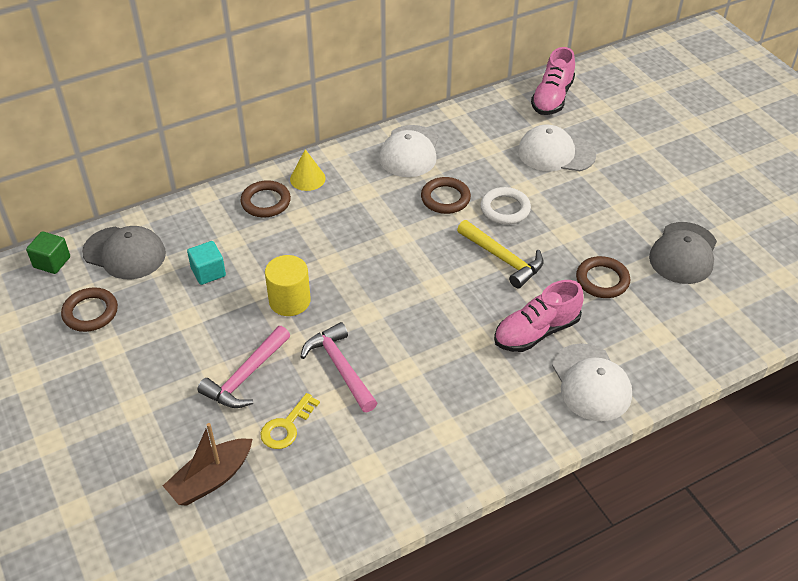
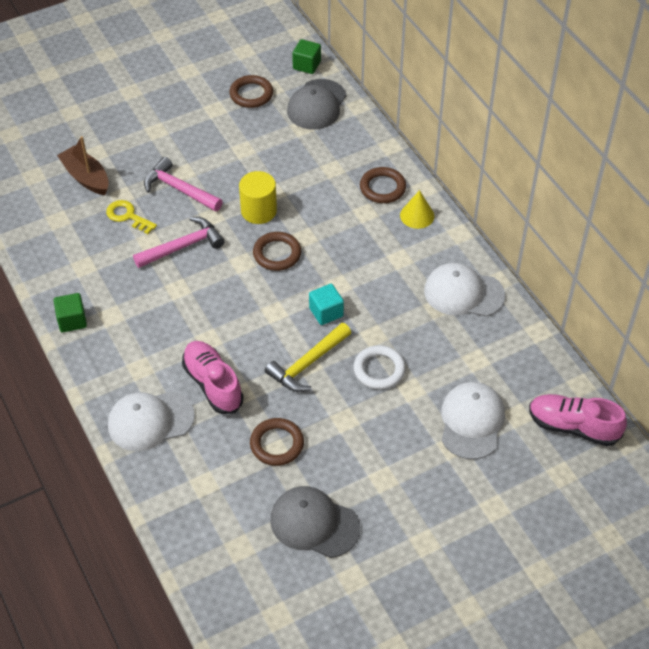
camera: 90 degrees right, 5 degrees up
(208, 272) = (293, 157): turquoise cube -> turquoise cube (326, 312)
(445, 198) = (393, 321): brown ring -> brown ring (277, 254)
(457, 470) = (72, 320): none -> green cube

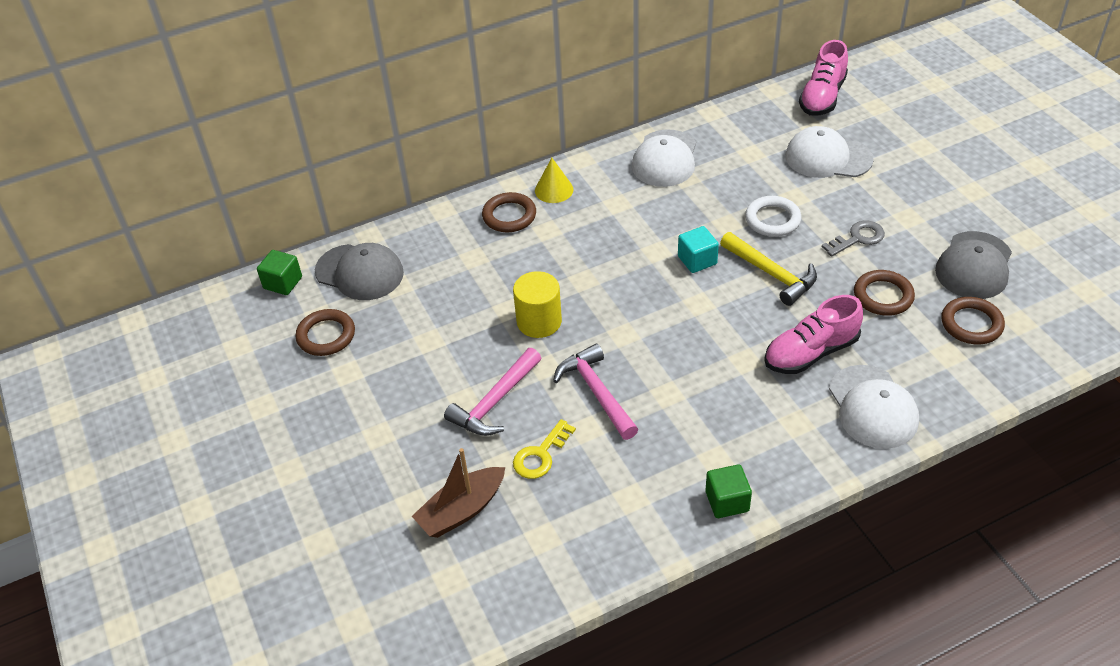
camera: 85 degrees left, 5 degrees down
(277, 254) = (610, 303): brown ring -> brown ring (971, 324)
(353, 433) = (857, 238): none -> grey key

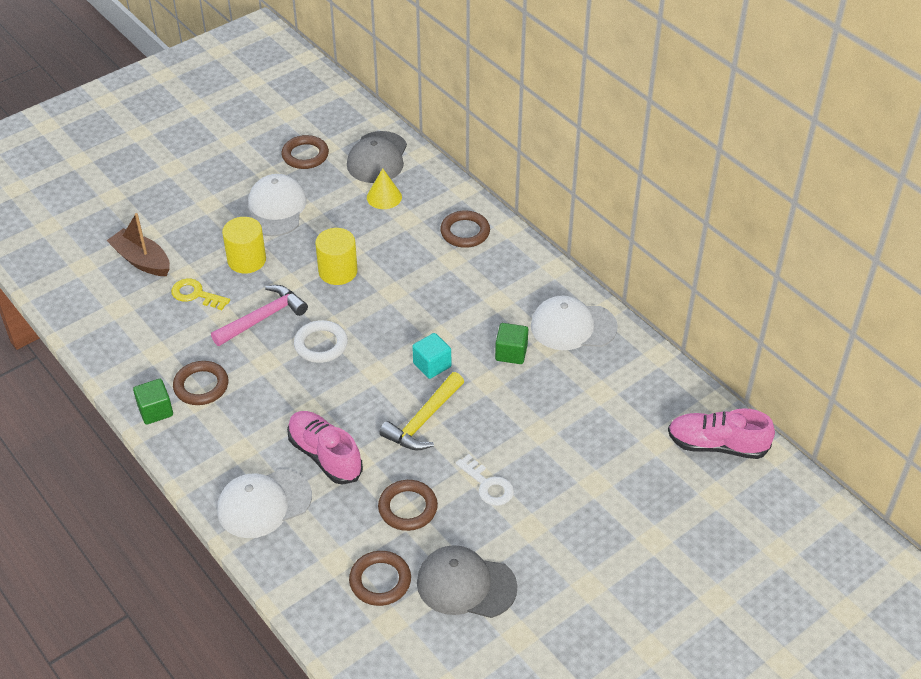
camera: 75 degrees right, 0 degrees up
(283, 283) = (358, 120): green cube -> green cube (511, 353)
(495, 402) = (246, 260): pink hammer -> yellow cylinder
(554, 190) = (507, 255): yellow cone -> yellow cone (384, 197)
(694, 455) = (201, 386): none -> brown ring
(772, 219) = (501, 416): white ring -> white ring (321, 344)
(828, 158) = (610, 455): white cap -> white cap (276, 208)
(857, 238) = (488, 485): grey key -> white key

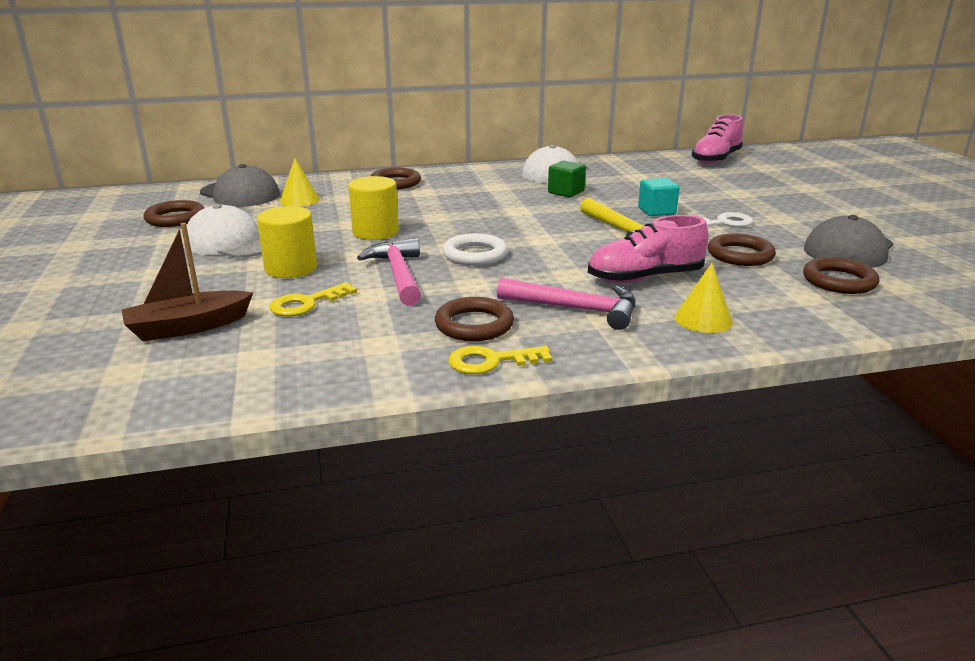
camera: 65 degrees left, 20 degrees down
(155, 411) = (491, 361): green cube -> yellow key
(249, 430) = (576, 309): none -> pink hammer
(264, 503) = (703, 319): white cap -> yellow cone
(432, 365) = (553, 218): turquoise cube -> turquoise cube (656, 211)

